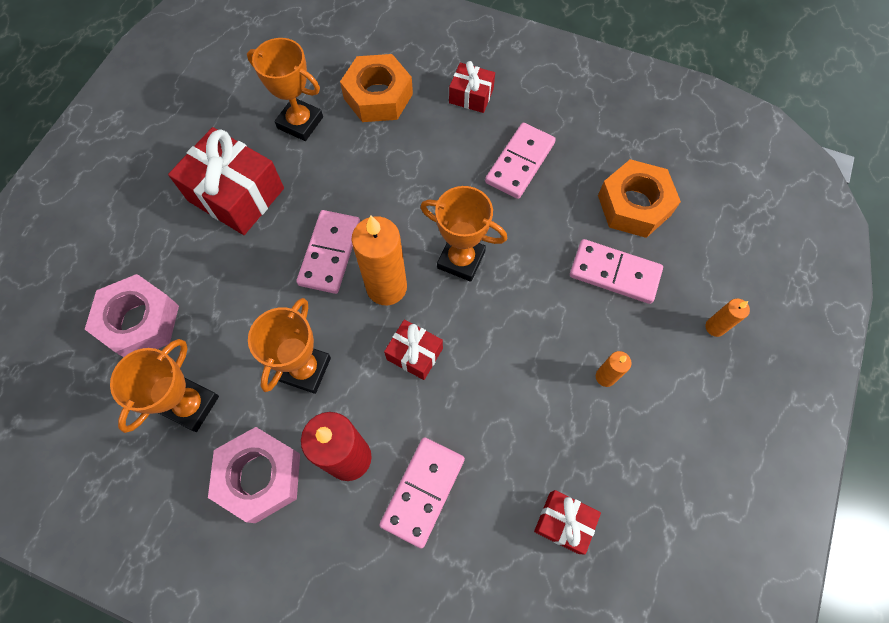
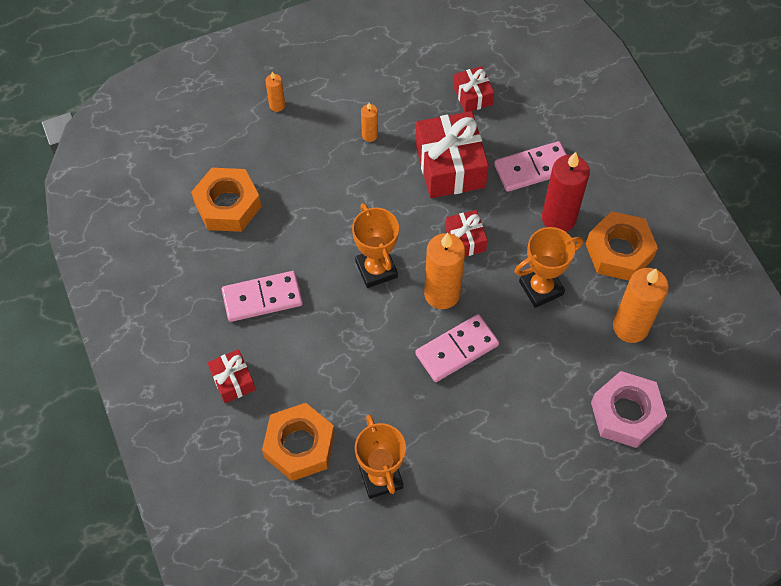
camera: 135 degrees left, 5 degrees down
(191, 405) = (630, 327): orange trophy -> orange candle
(236, 194) = (483, 456): red gift -> red gift (450, 166)
(260, 476) = (619, 251): pink nut -> orange nut
(614, 273) = (293, 179): pink domino -> none

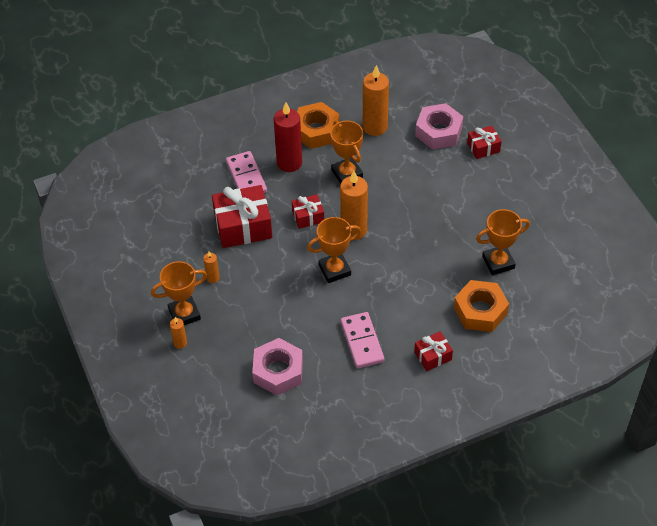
camera: 90 degrees left, 10 degrees down
(227, 205) = (278, 371): orange nut -> pink nut
(318, 108) = (184, 314): none -> orange trophy
(456, 349) = (398, 221): pink domino -> none
(472, 96) = (178, 212): red gift -> red gift (483, 147)

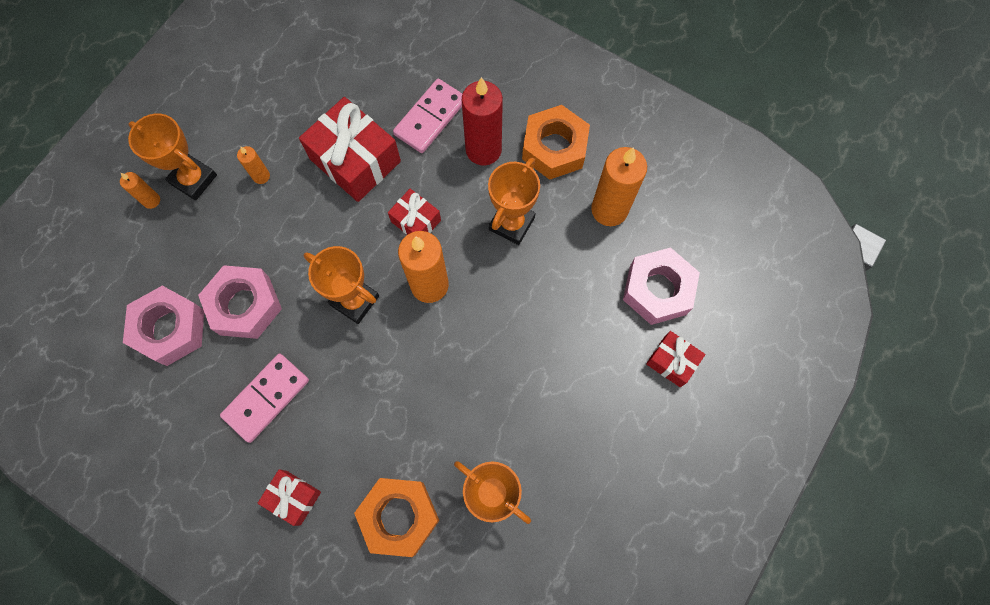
camera: 55 degrees right, 20 degrees up
(293, 326) = (245, 305): none -> pink nut

